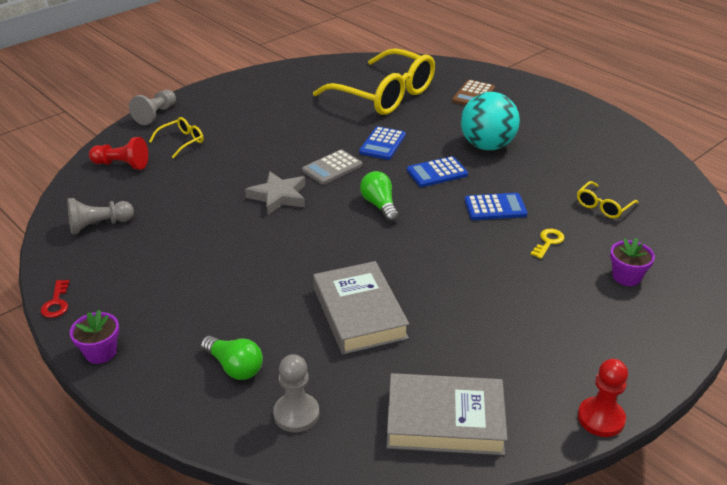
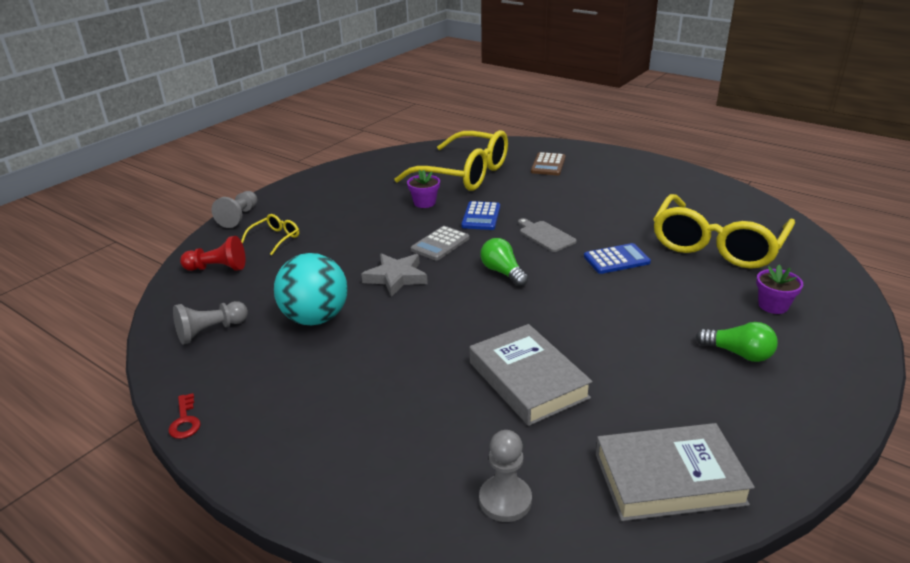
camera: 10 degrees left, 5 degrees down
(100, 352) = (254, 468): purple flower pot -> purple flower pot (424, 203)
(235, 367) = (415, 459): green light bulb -> green light bulb (738, 353)
(437, 173) = (545, 235): blue calculator -> grey cutting board
(487, 146) = (582, 206): turquoise ball -> turquoise ball (315, 318)
(548, 242) = (683, 284): yellow key -> none
(601, 418) = (825, 448): red pawn -> none
(603, 206) = (717, 245): yellow glasses -> yellow glasses, size x2.41

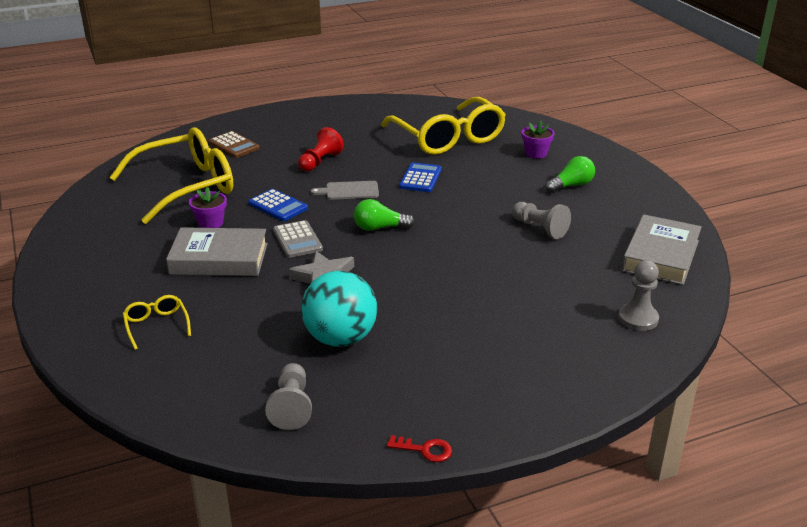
camera: 60 degrees left, 0 degrees up
(217, 268) = (169, 377): red pawn -> red pawn (320, 161)
(239, 217) = (68, 338): grey pawn -> grey pawn (540, 228)
(528, 380) = (527, 267): grey book -> grey book (219, 259)

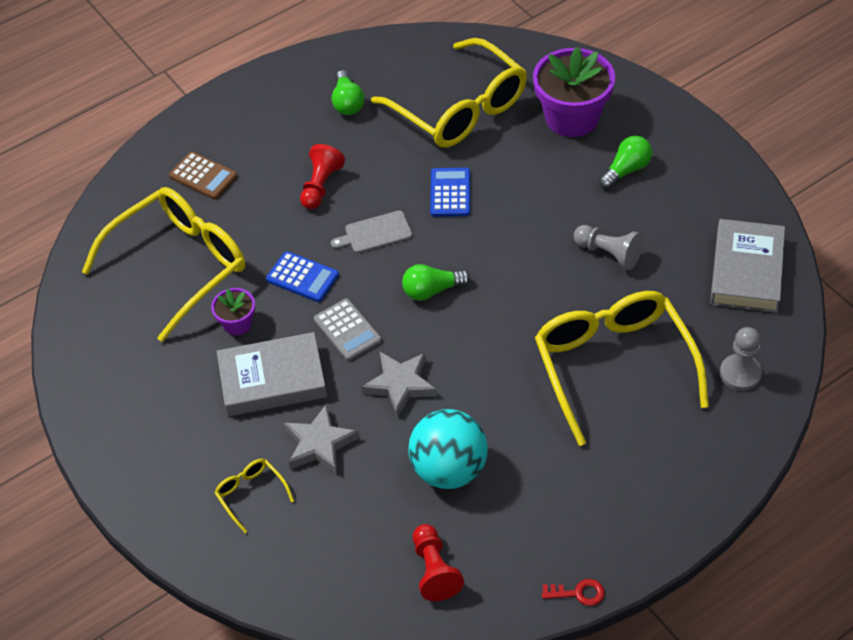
camera: 10 degrees left, 20 degrees up
(235, 303) = (319, 444): none -> grey star
(291, 406) = (434, 570): grey pawn -> red pawn
(363, 125) = (347, 102): none -> green light bulb
(519, 295) = (613, 365): none -> yellow glasses
(536, 153) = (572, 118): purple flower pot -> purple flower pot, size x2.03

